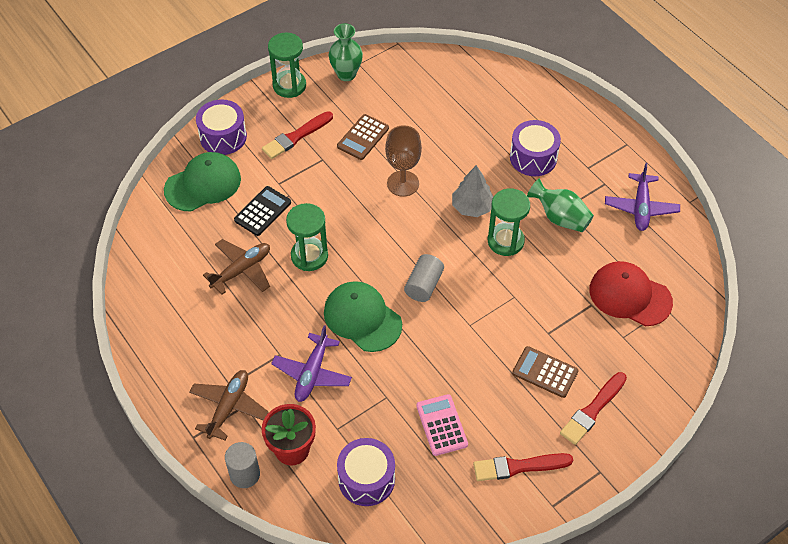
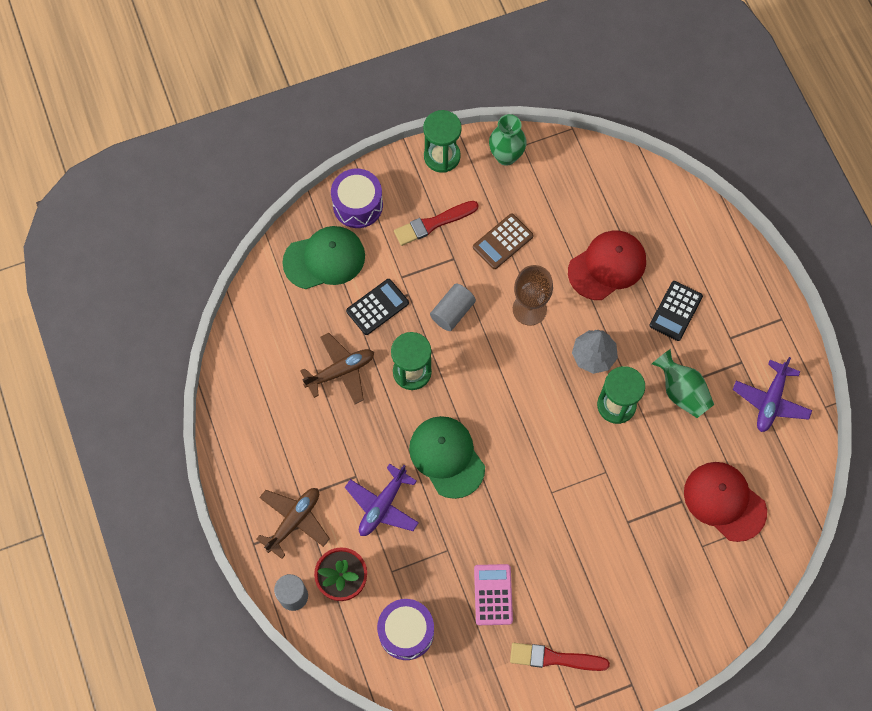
camera: 15 degrees right, 15 degrees up
(424, 285) = (518, 435): grey cylinder -> grey cylinder (452, 312)
(461, 136) = (607, 266): none -> red cap
(533, 157) = (675, 311): purple drum -> black calculator
(545, 372) = (611, 564): brown calculator -> none
(593, 410) = (645, 618): red brush -> none

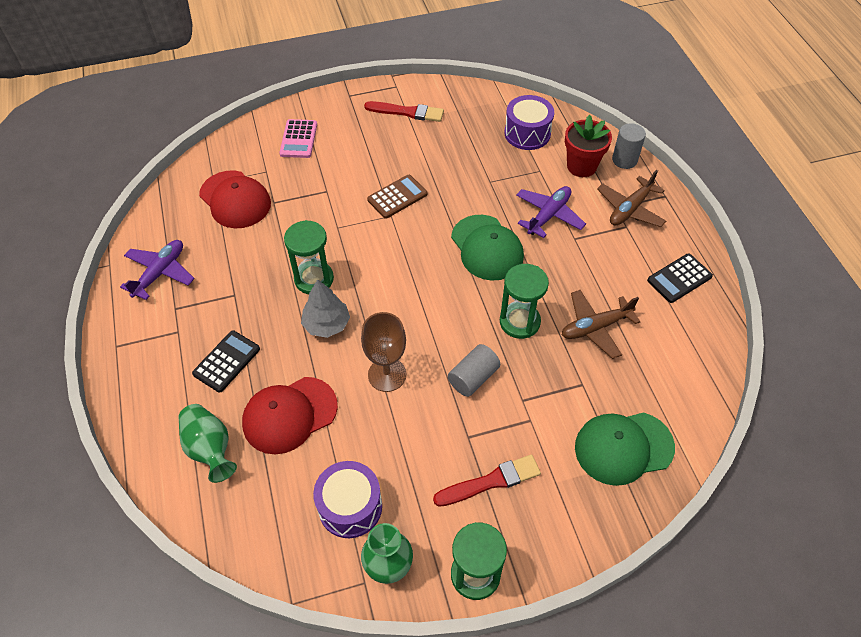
camera: 175 degrees left, 15 degrees down
(358, 205) = (586, 513): purple drum -> purple drum (350, 506)
(377, 307) = (558, 389): black calculator -> black calculator (679, 278)
(493, 594) = (453, 151): pink calculator -> pink calculator (299, 139)
(503, 242) = (407, 452): brown calculator -> brown calculator (397, 197)
(681, 391) = (245, 286): green vase -> green vase (210, 449)

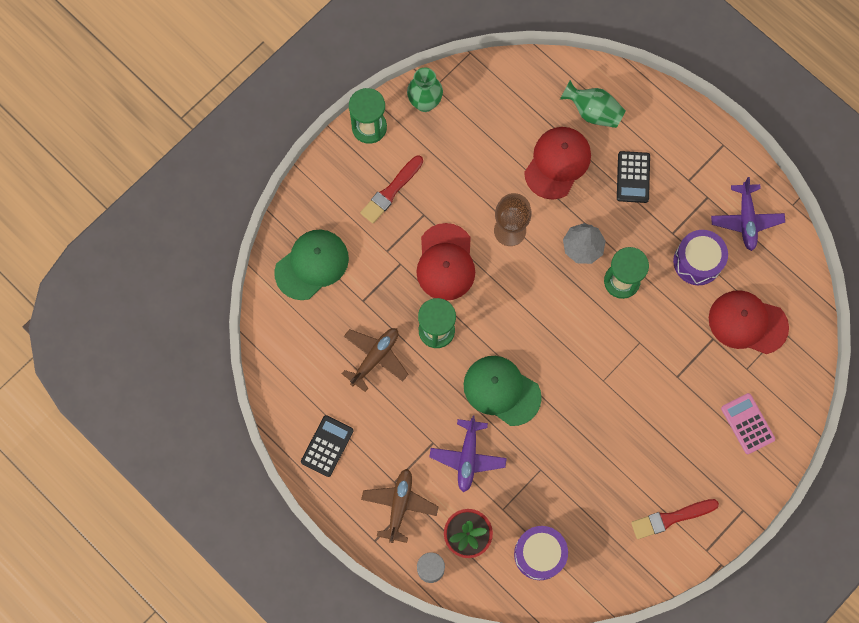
camera: 150 degrees right, 20 degrees up
(350, 506) = (473, 125): purple drum -> purple drum (697, 262)
(397, 197) = (611, 404): brown calculator -> none
(473, 377) = (445, 262): grey cylinder -> red cap

